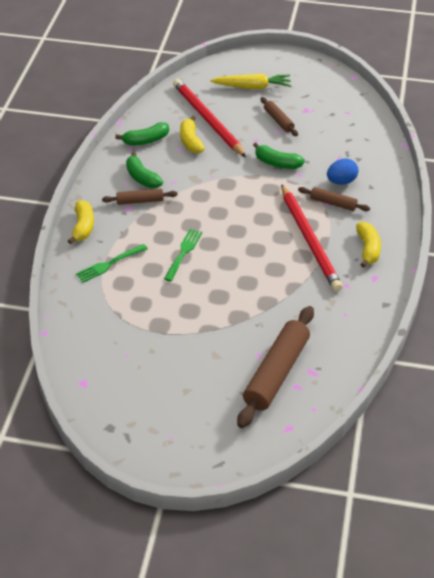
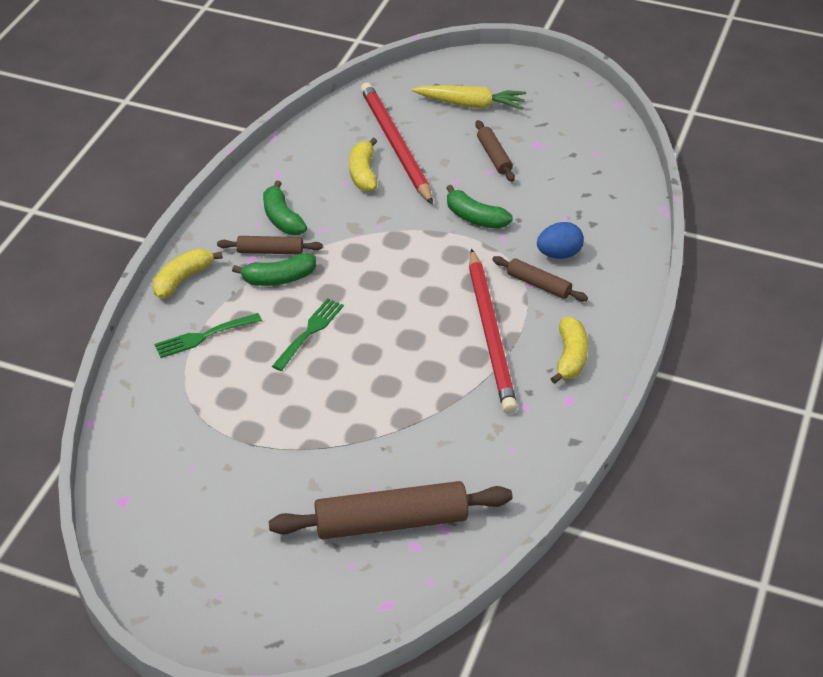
camera: 10 degrees right, 0 degrees up
(83, 227) = (183, 279): yellow banana -> yellow banana turned 150 degrees counterclockwise
(146, 140) = (302, 166): green banana -> green banana (279, 278)
(276, 373) = (391, 522): brown rolling pin -> brown rolling pin turned 45 degrees clockwise

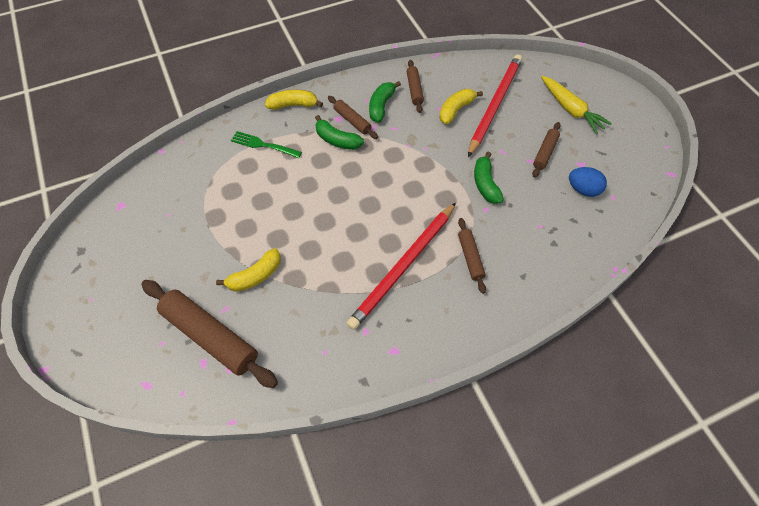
camera: 45 degrees right, 15 degrees up
(296, 182) = (414, 89): none -> brown rolling pin
(309, 332) = (312, 184): green fork -> none
(559, 254) = (507, 247): blue egg -> blue egg (583, 189)
(570, 357) = (430, 322): yellow banana -> yellow banana (255, 276)

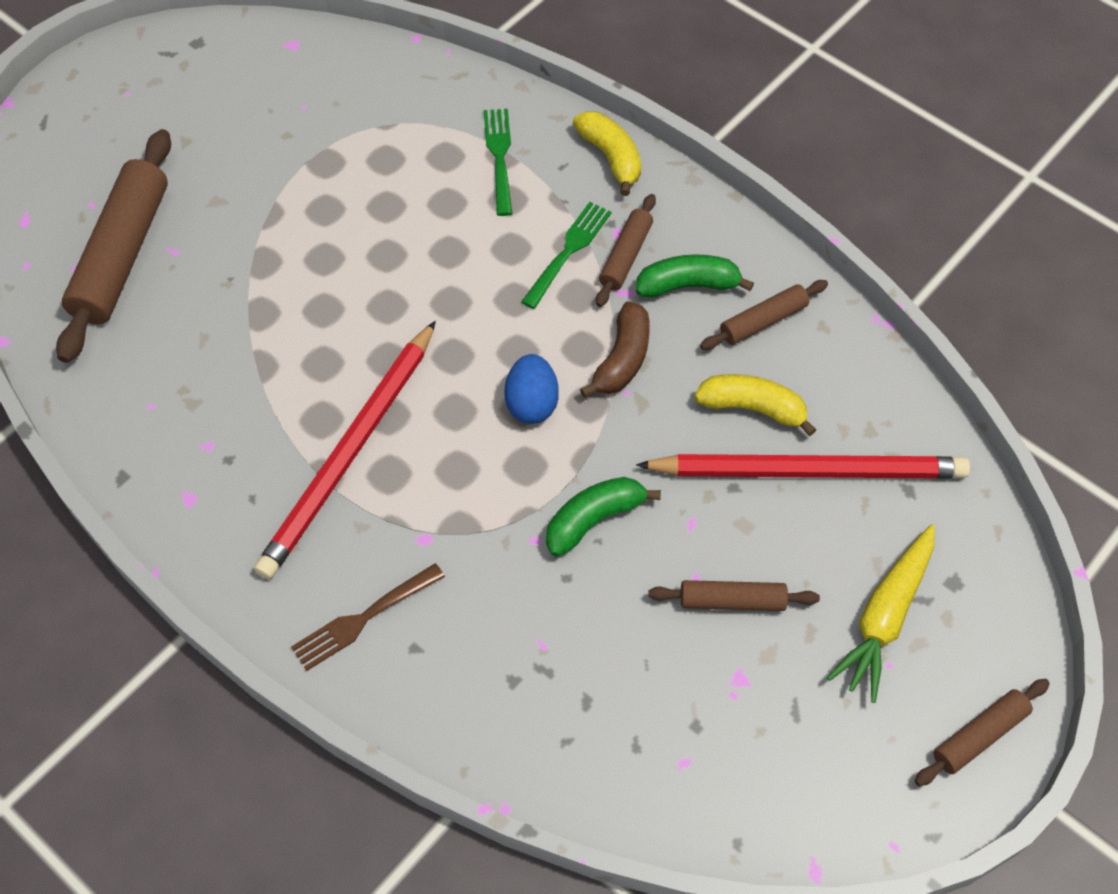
camera: 65 degrees right, 0 degrees up
(255, 276) = (244, 261): yellow banana -> none
(337, 140) = (568, 252): green banana -> green fork
(403, 266) = (350, 453): red pencil -> red pencil turned 75 degrees counterclockwise
(407, 143) = (622, 359): none -> brown banana
(470, 257) = (415, 549): brown rolling pin -> brown rolling pin (979, 736)
(499, 291) = (364, 618): none -> brown fork
(583, 189) = (673, 699): blue egg -> blue egg (532, 403)

